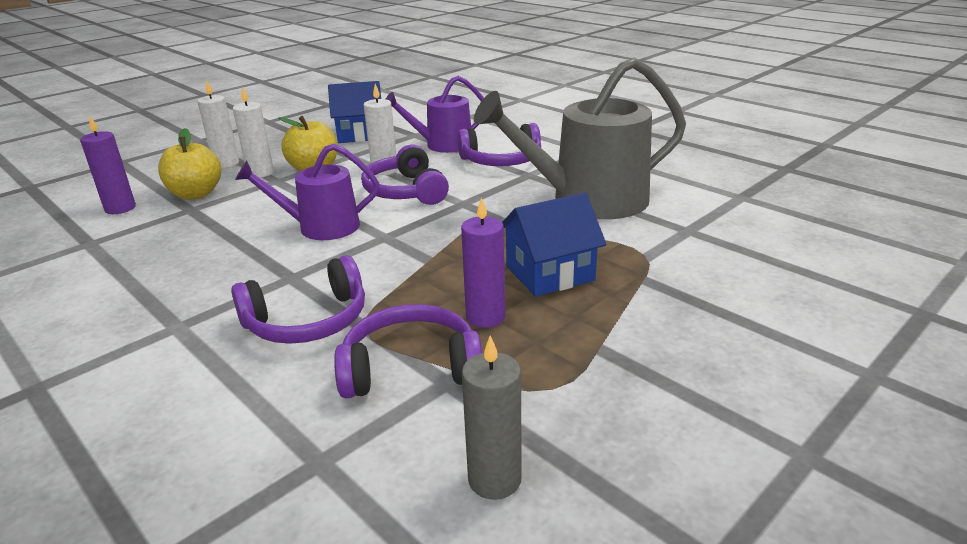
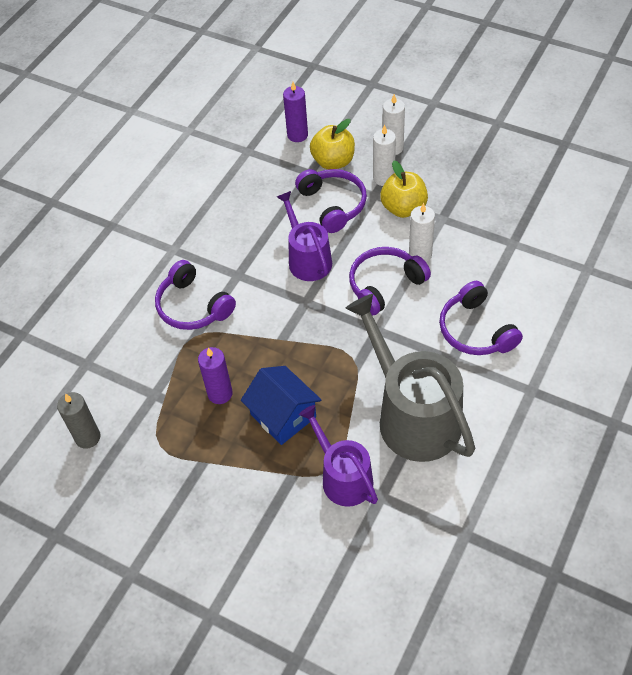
camera: 75 degrees right, 25 degrees up
(360, 134) = (494, 203): blue house -> none
(411, 368) = (162, 373): purple headphones -> purple headphones (333, 205)
(443, 145) = (495, 274): purple watering can -> purple watering can (343, 477)

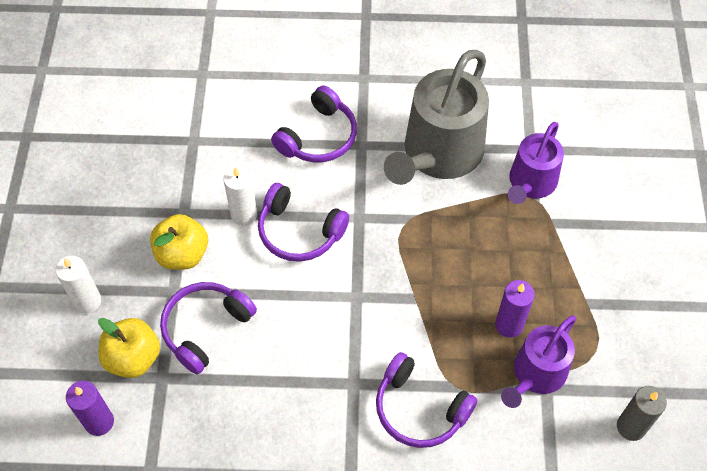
camera: 120 degrees left, 5 degrees up
(193, 306) = (419, 409): purple headphones -> purple headphones turned 105 degrees clockwise
(283, 415) = (499, 257): blue house -> none
(307, 259) = (298, 320): purple watering can -> purple watering can (536, 374)
(383, 178) = (142, 292): white candle -> none

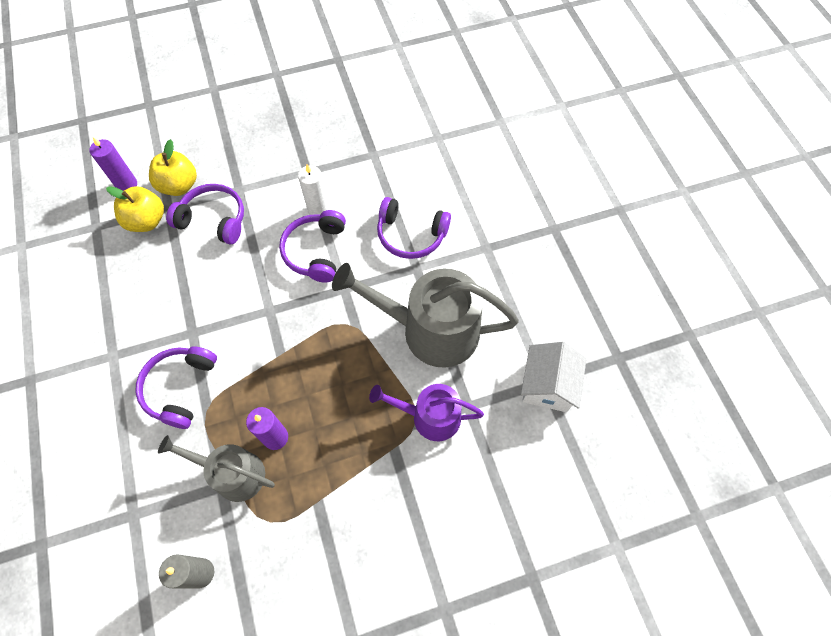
camera: 70 degrees right, 5 degrees up
(87, 301) = (216, 143): white candle -> none
(182, 254) = (271, 184): yellow apple -> yellow apple (147, 221)
(530, 81) = (547, 385): none -> white house
(536, 374) = (233, 474): purple watering can -> grey watering can

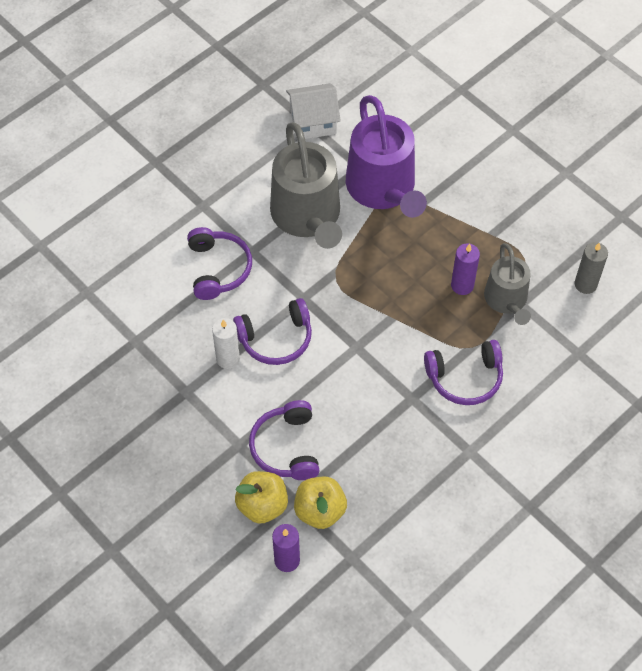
camera: 115 degrees left, 5 degrees down
(430, 416) = (383, 188): purple watering can -> purple watering can, size x1.68

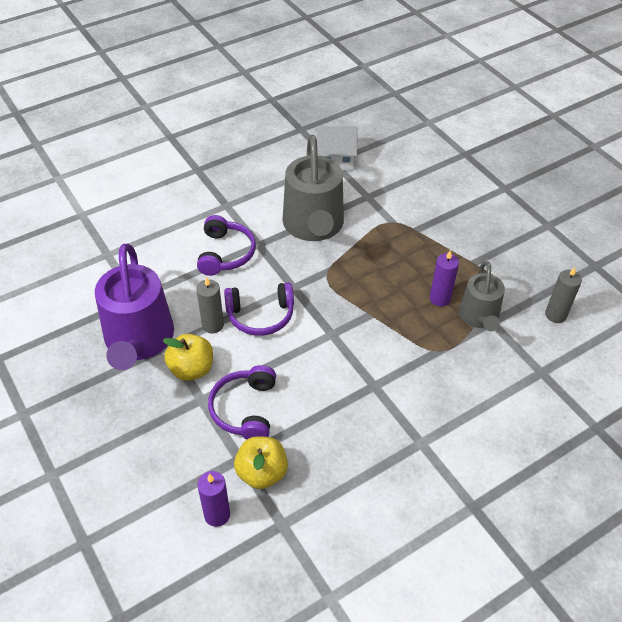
camera: 10 degrees right, 10 degrees down
(228, 359) = (213, 325): white candle -> grey candle
(262, 505) = (208, 458): yellow apple -> yellow apple (191, 369)
(383, 188) = (384, 214): purple watering can -> purple watering can (138, 340)
(465, 378) = (428, 376): purple headphones -> none

